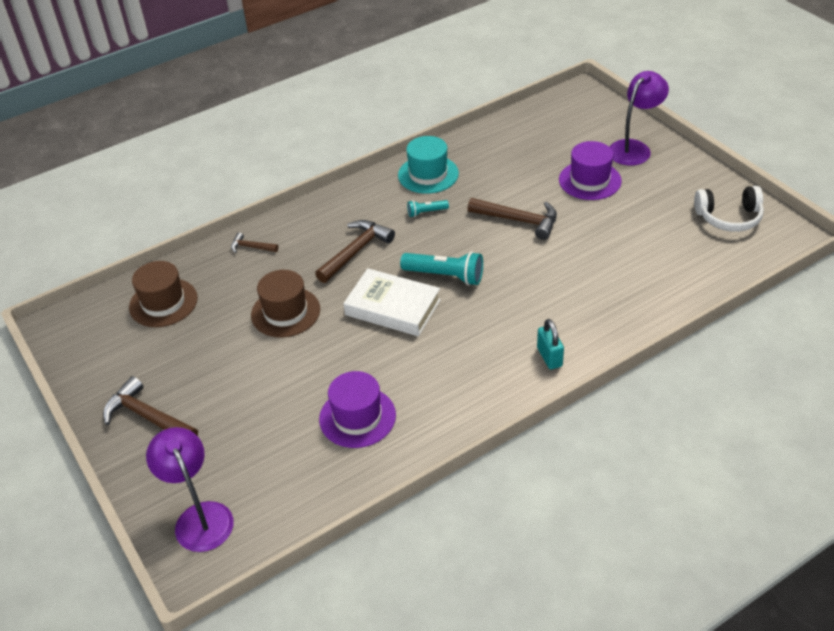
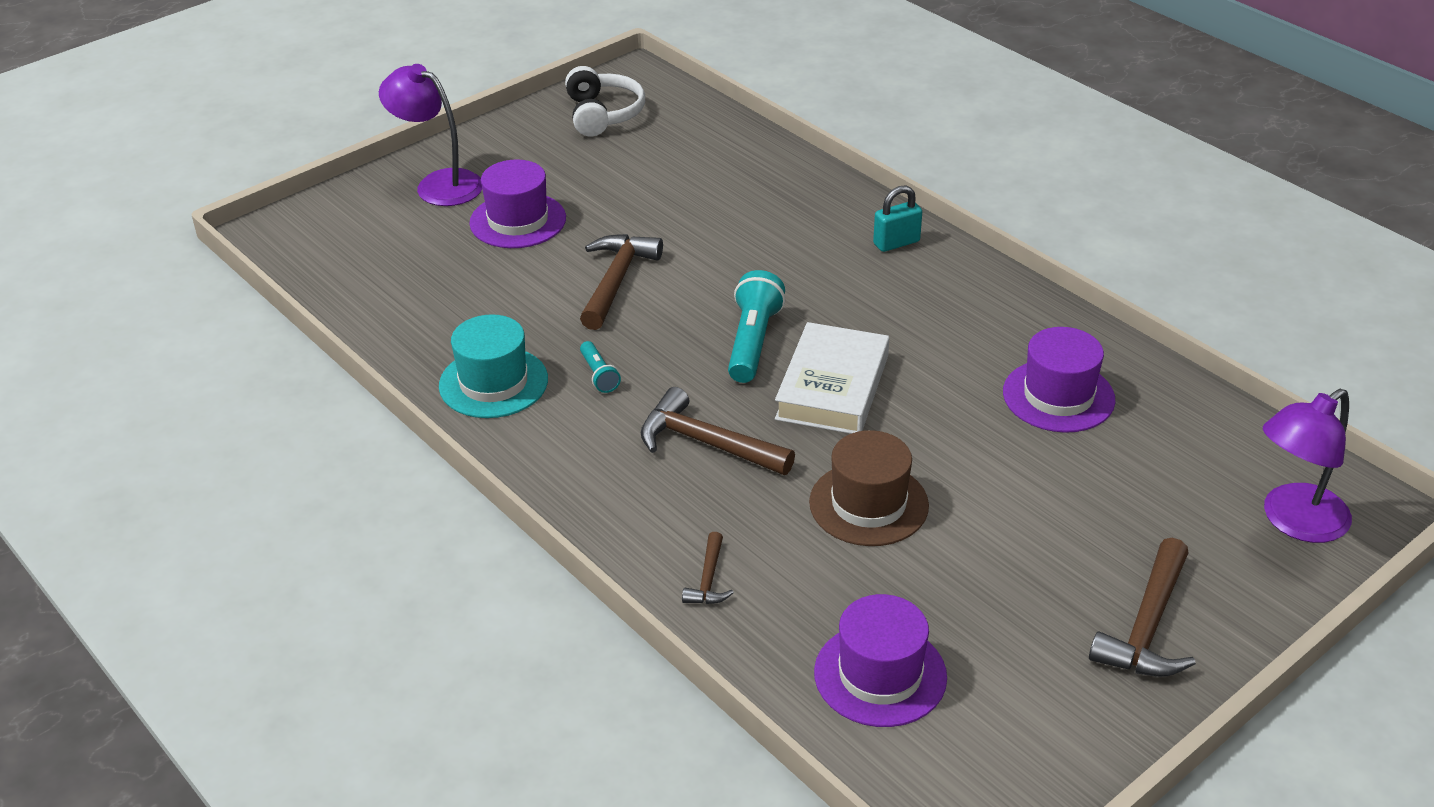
camera: 100 degrees left, 5 degrees down
(163, 303) = (880, 675): brown hat -> purple hat

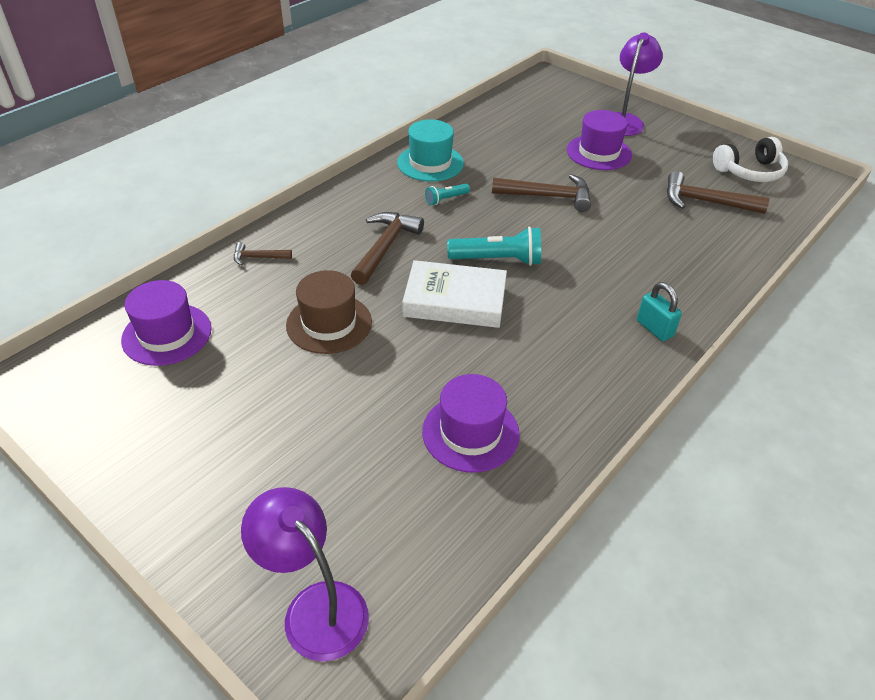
camera: 80 degrees right, 5 degrees up
(1147, 627) = (192, 481): brown hammer -> brown hammer (705, 202)

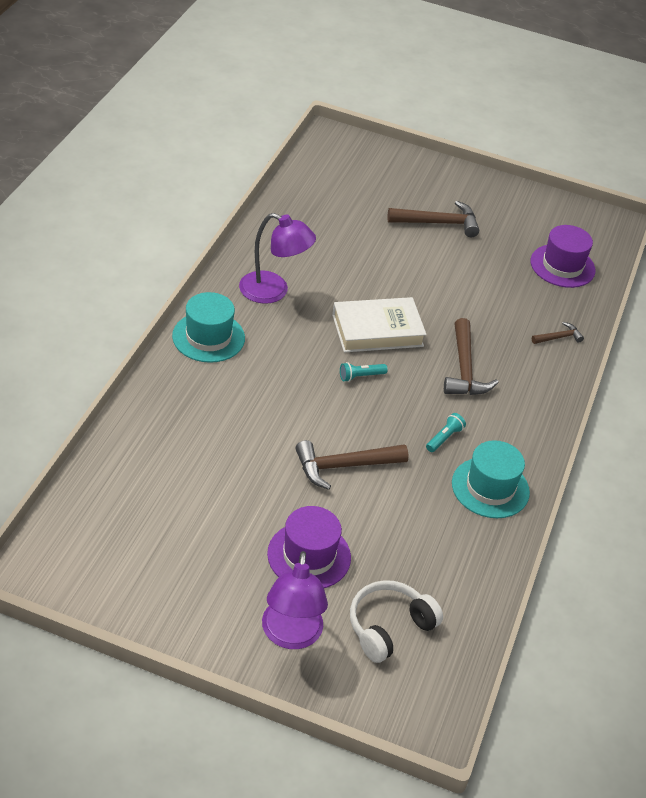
camera: 155 degrees right, 0 degrees up
(315, 607) = (359, 157): purple lamp -> purple lamp (273, 291)
(329, 323) = (459, 294): brown hat -> none
(470, 432) = (320, 242): purple hat -> none
(498, 260) = (360, 376): turquoise flashlight -> turquoise flashlight, size x0.54
(654, 328) = (208, 337): turquoise padlock -> turquoise hat
(705, 202) = (172, 498): brown hammer -> brown hammer (439, 223)
(749, 172) = (117, 566): white headphones -> white headphones (389, 627)

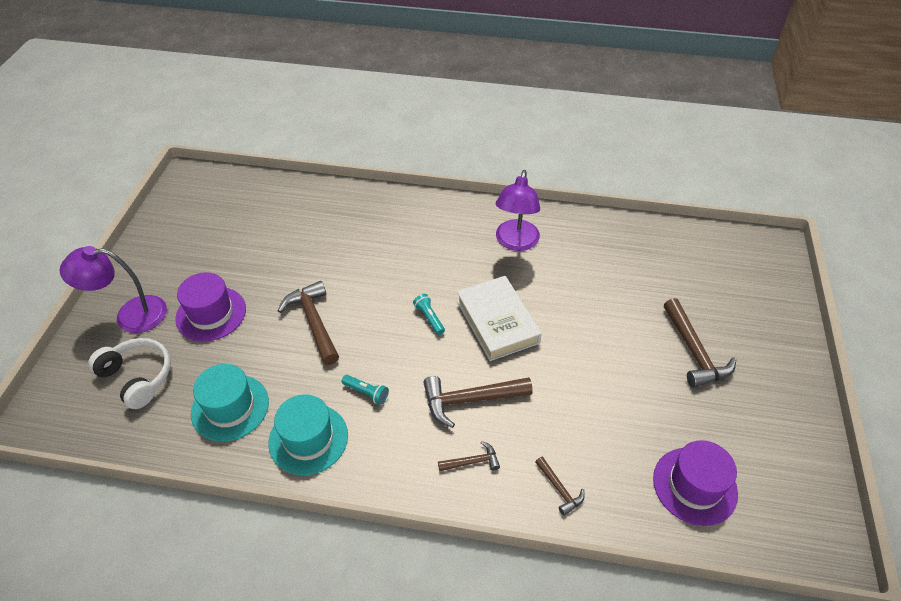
camera: 85 degrees right, 5 degrees up
(208, 337) = (440, 214): turquoise hat -> turquoise hat (230, 407)
(528, 382) = (472, 461): none -> brown hammer

